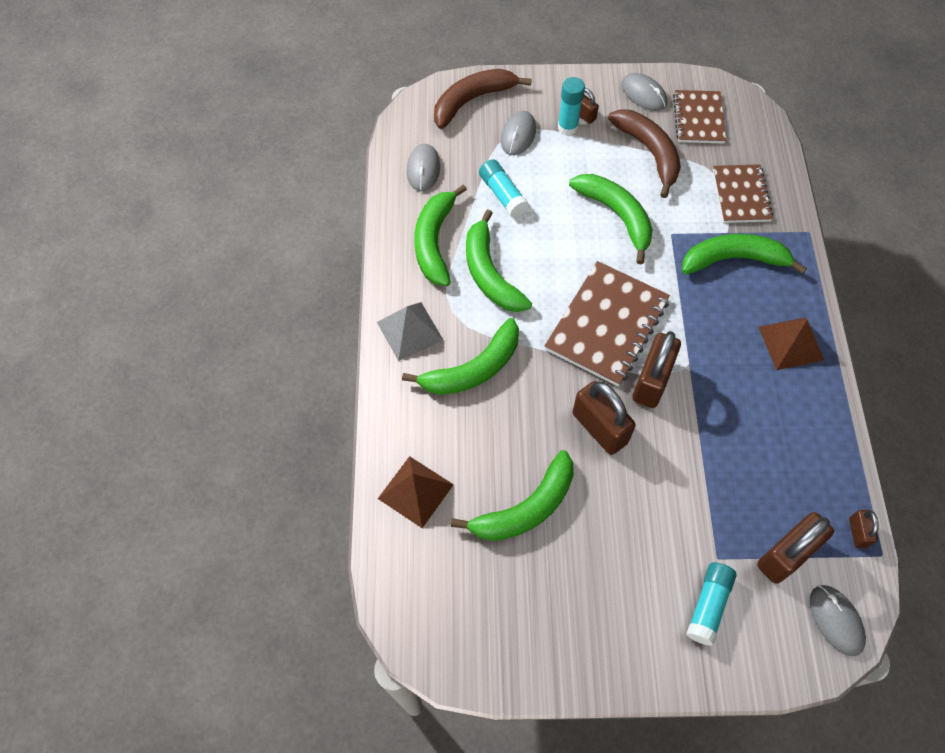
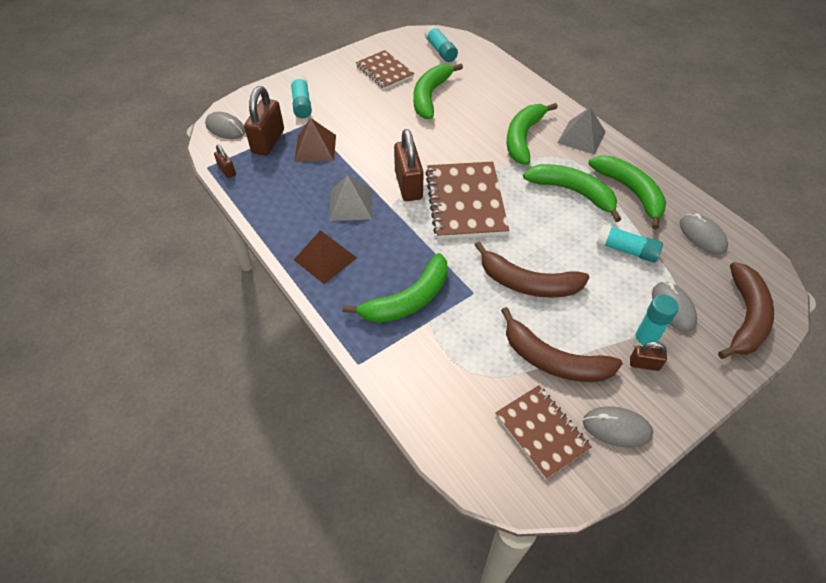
camera: 145 degrees right, 10 degrees down
(415, 491) = (493, 77): brown pyramid -> brown pyramid (315, 148)
(439, 597) = (440, 51): none -> turquoise glue stick
(599, 428) = (421, 146): brown padlock -> none
(617, 216) = (527, 283): green banana -> brown banana
(731, 393) = (350, 204): none -> grey pyramid
(741, 195) = (441, 365): brown notebook -> brown notebook (384, 71)

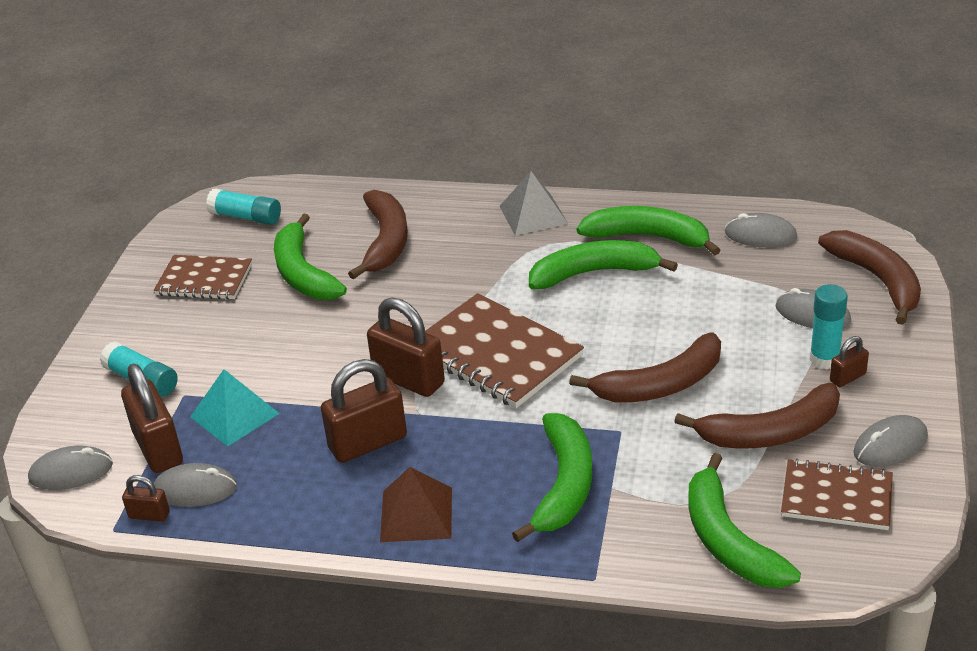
camera: 40 degrees left, 15 degrees down
(257, 172) = (195, 489): none -> grey mouse
(315, 148) = (234, 415): brown pyramid -> turquoise pyramid
(350, 204) = (368, 443): grey pyramid -> brown padlock
(488, 104) = (386, 241): none -> brown banana
(523, 137) = (472, 252): green banana -> green banana (728, 540)
(626, 250) = (711, 292): turquoise glue stick -> none

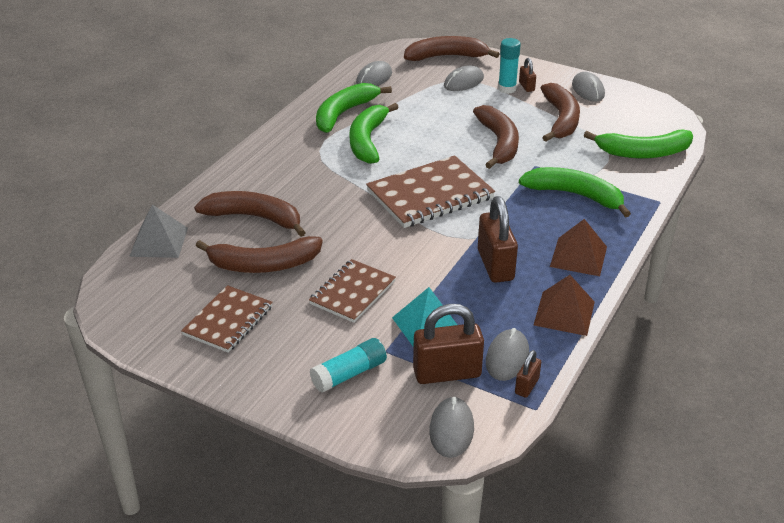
camera: 75 degrees left, 0 degrees up
(246, 217) = (150, 285): turquoise glue stick -> none
(290, 522) = (564, 313): none -> brown pyramid
(303, 273) = (263, 265): green banana -> brown banana
(408, 379) = (435, 236): brown padlock -> none
(533, 214) = (278, 149): grey pyramid -> grey pyramid (159, 242)
(836, 497) = (622, 114): brown notebook -> brown notebook (352, 293)

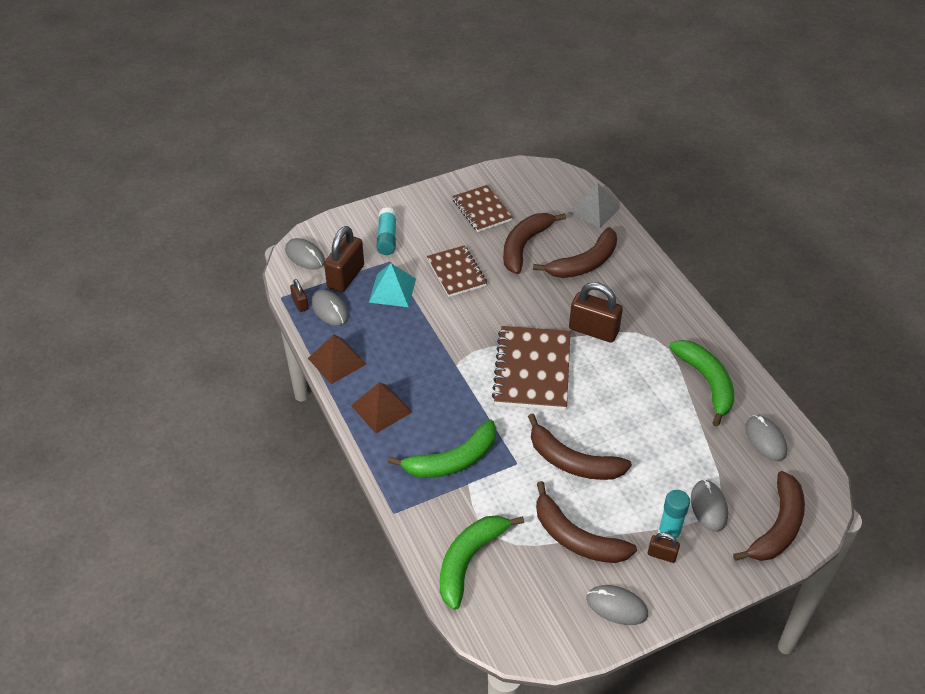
camera: 125 degrees right, 10 degrees up
(367, 140) = (646, 375): green banana -> none
(495, 265) = (416, 357): brown padlock -> brown padlock (593, 330)

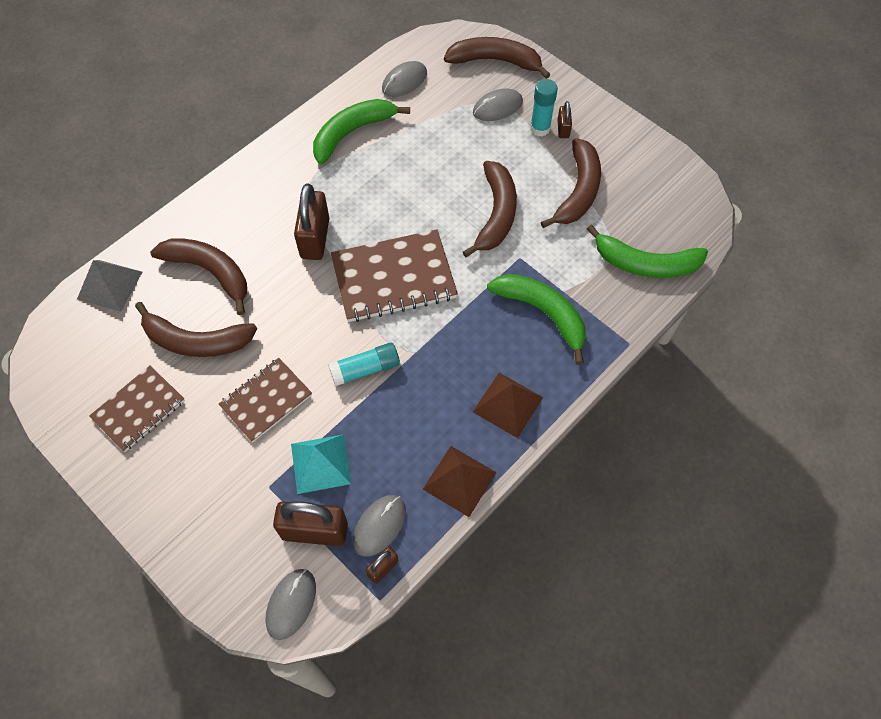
camera: 110 degrees left, 15 degrees up
(387, 238) = (224, 508): turquoise glue stick -> turquoise glue stick (365, 369)
(616, 606) = (629, 148): grey mouse -> none

